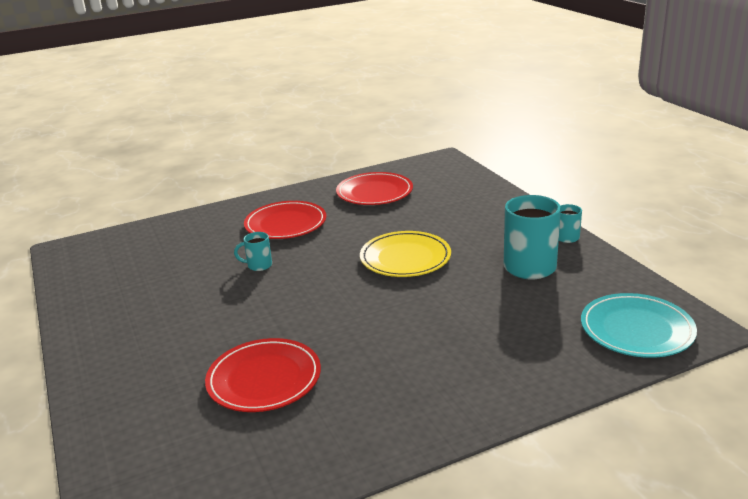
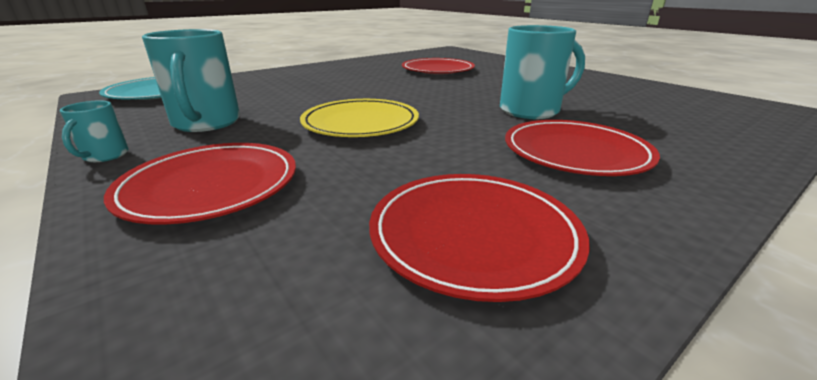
camera: 165 degrees right, 0 degrees up
(258, 265) = (531, 110): turquoise mug -> turquoise mug, size x2.03
(486, 215) = (211, 186): none -> red plate

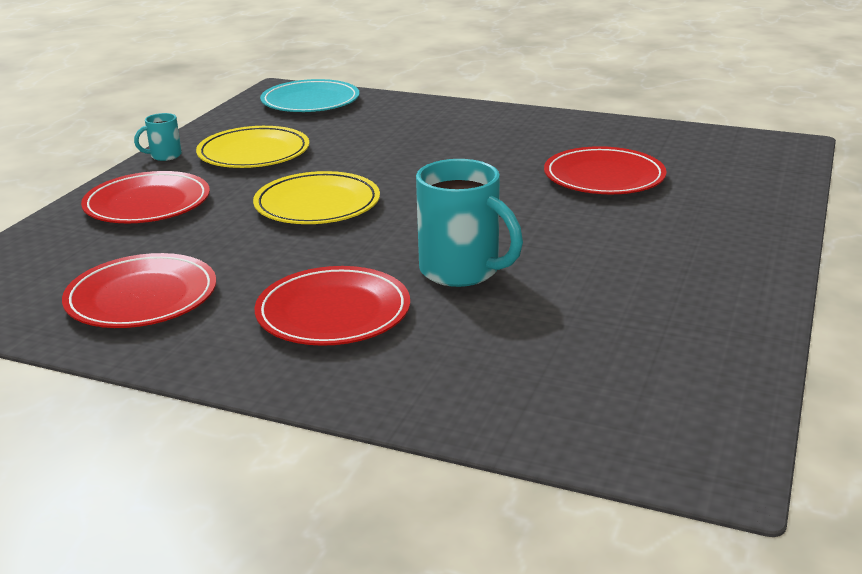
camera: 60 degrees right, 0 degrees up
(206, 123) = (254, 153): turquoise mug -> yellow plate

